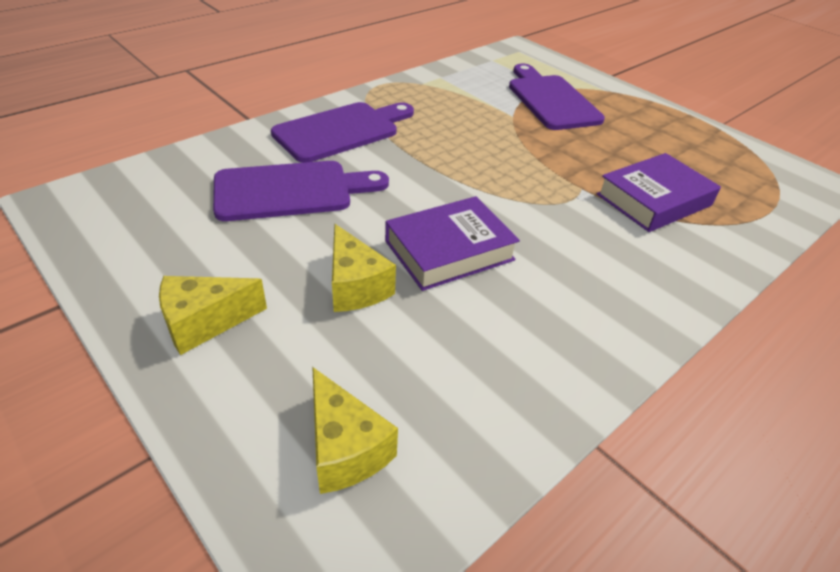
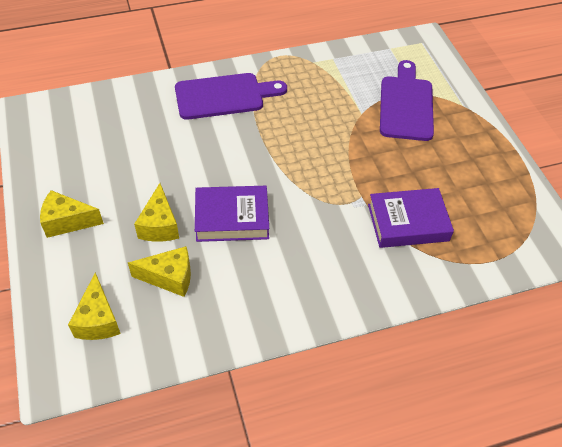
camera: 25 degrees right, 10 degrees up
(291, 191) = (162, 141): purple cutting board -> none
(417, 347) = (169, 277): none -> yellow cheese

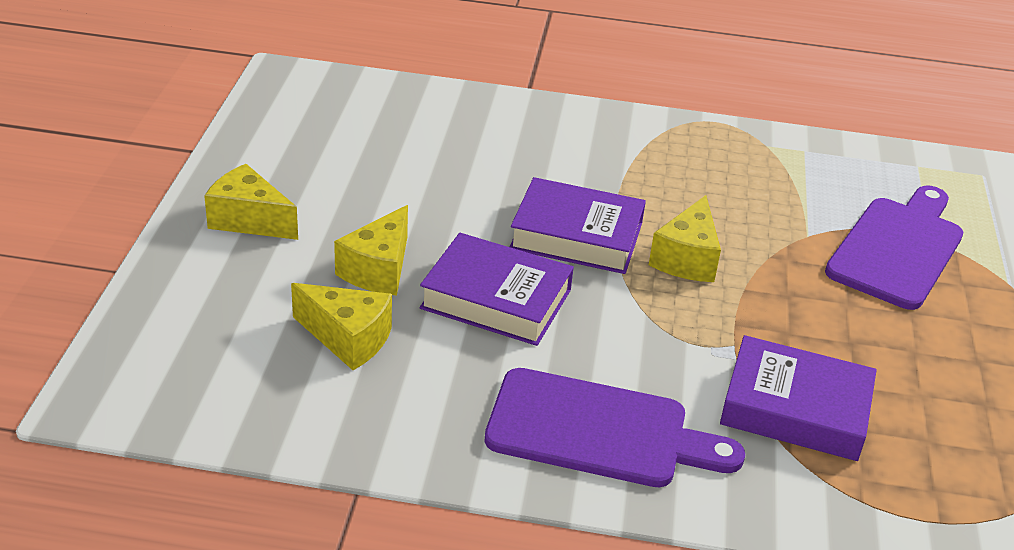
camera: 25 degrees right, 15 degrees down
(98, 320) = (208, 351): yellow cheese -> yellow cheese (687, 259)
(224, 96) = (589, 145): purple cutting board -> purple cutting board (599, 431)
(250, 159) = (576, 236): none -> purple book

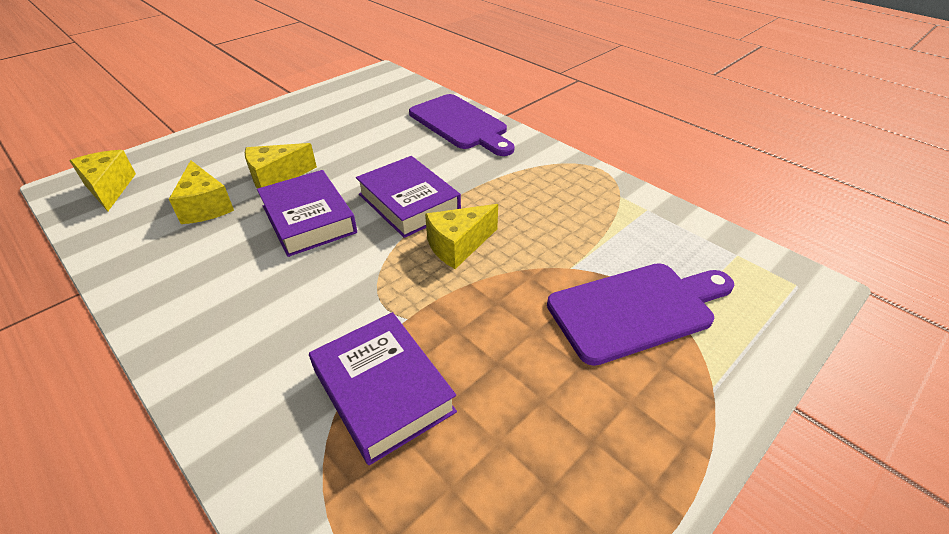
camera: 40 degrees right, 5 degrees up
(249, 220) = (259, 131): yellow cheese -> yellow cheese (109, 188)
(599, 431) = (238, 329): purple cutting board -> purple cutting board (461, 124)

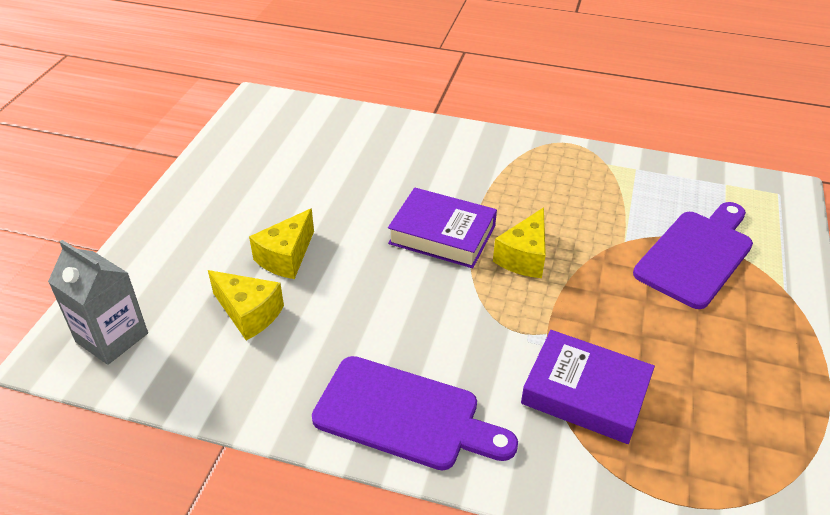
camera: 30 degrees left, 0 degrees up
(109, 188) = (112, 337): yellow cheese -> grey carton
(308, 219) = (368, 285): purple book -> none
(461, 124) = (405, 137): purple cutting board -> purple cutting board (405, 415)

